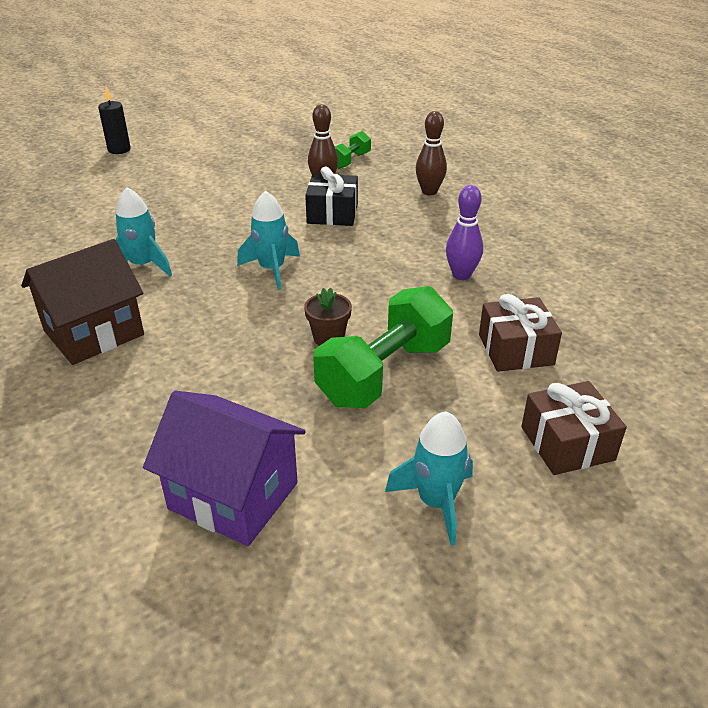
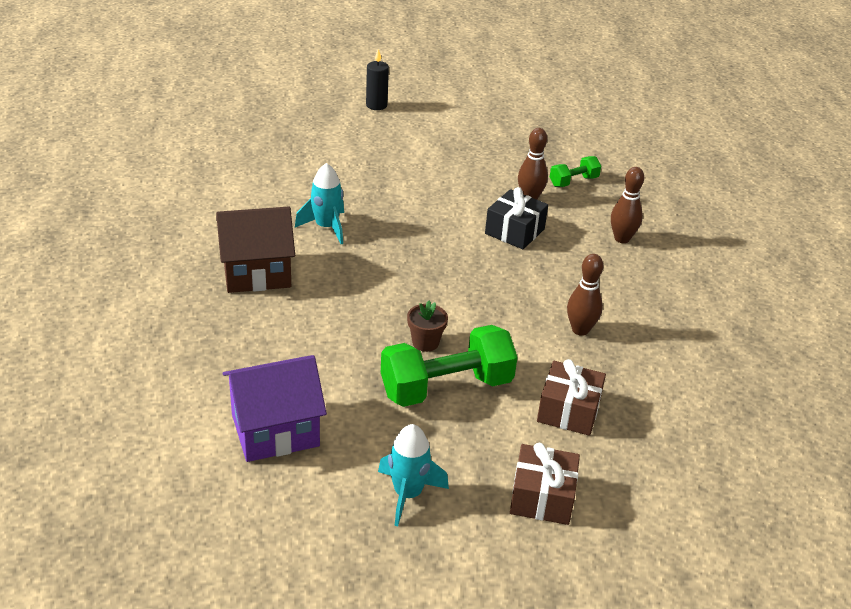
camera: 25 degrees right, 0 degrees up
(233, 496) = (275, 430): purple house -> purple house turned 75 degrees counterclockwise
(272, 269) = (424, 267): turquoise rocket -> none
(461, 275) = (580, 330): purple bowling pin -> brown bowling pin

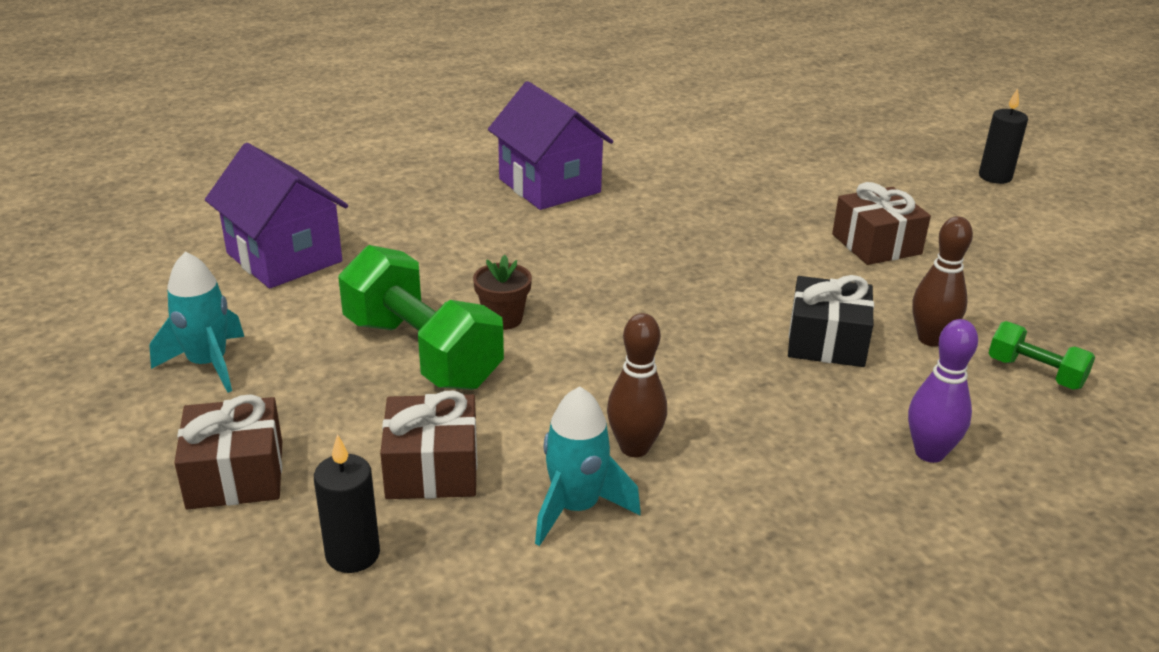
camera: 70 degrees right, 5 degrees down
(257, 272) = (549, 186): brown house -> purple house
(326, 227) = (678, 205): turquoise rocket -> turquoise rocket (576, 508)
(425, 175) = (876, 244): none -> brown gift
(622, 238) = (929, 453): brown bowling pin -> purple bowling pin
(632, 458) = (353, 554): none -> black candle

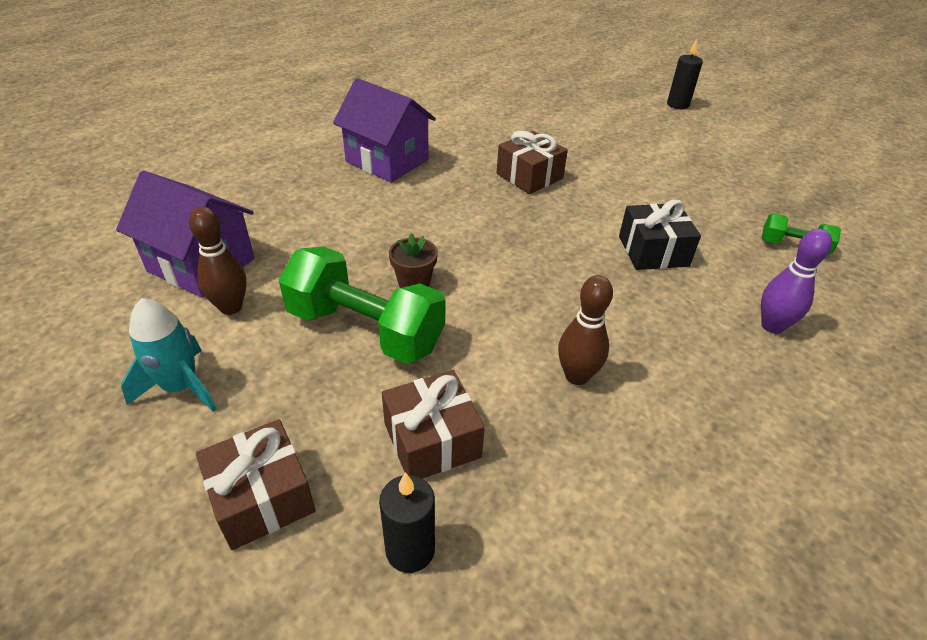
camera: 20 degrees left, 10 degrees up
(576, 508) = (565, 444): turquoise rocket -> none
(876, 244) = (637, 167): brown gift -> brown gift (529, 176)
(930, 339) = (716, 234): brown bowling pin -> brown bowling pin (231, 307)

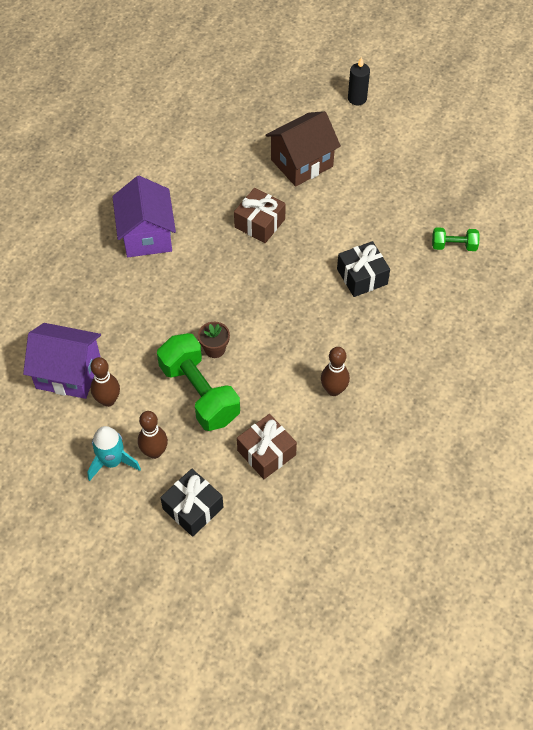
camera: 15 degrees left, 15 degrees up
(253, 390) = (154, 452): none -> brown bowling pin
(262, 497) = (193, 508): brown gift -> black gift
(365, 329) = (199, 393): green dumbbell -> green dumbbell turned 45 degrees clockwise
(387, 161) = (147, 235): purple house -> purple house turned 60 degrees clockwise
(410, 550) = (277, 511): black candle -> none
(599, 139) = (302, 163): none -> brown house
(772, 326) = (442, 320): purple bowling pin -> none

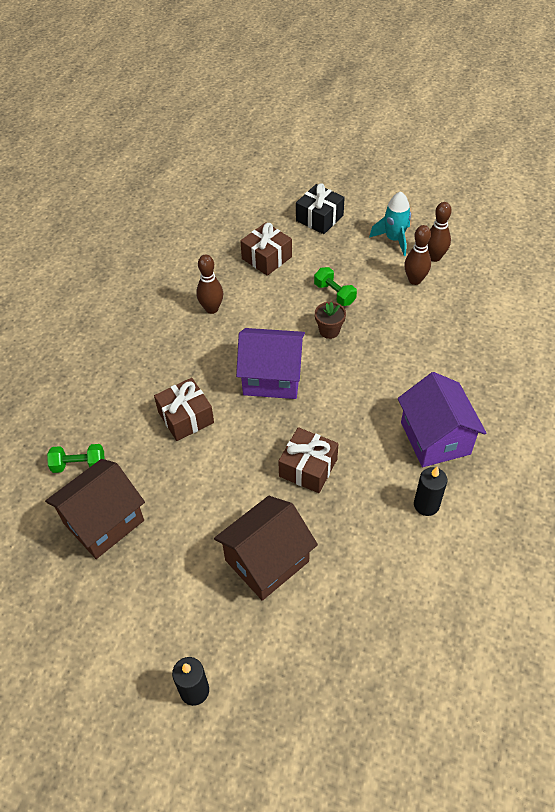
camera: 175 degrees right, 5 degrees down
(68, 373) = (460, 297): purple house -> purple house (272, 377)
(154, 452) = (361, 249): brown bowling pin -> brown bowling pin (434, 257)
(172, 187) = (426, 505): none -> black candle
(199, 393) = (334, 294): green dumbbell -> green dumbbell, size x0.50
(362, 276) = (186, 417): black gift -> brown gift
(427, 201) = (103, 522): none -> brown house

